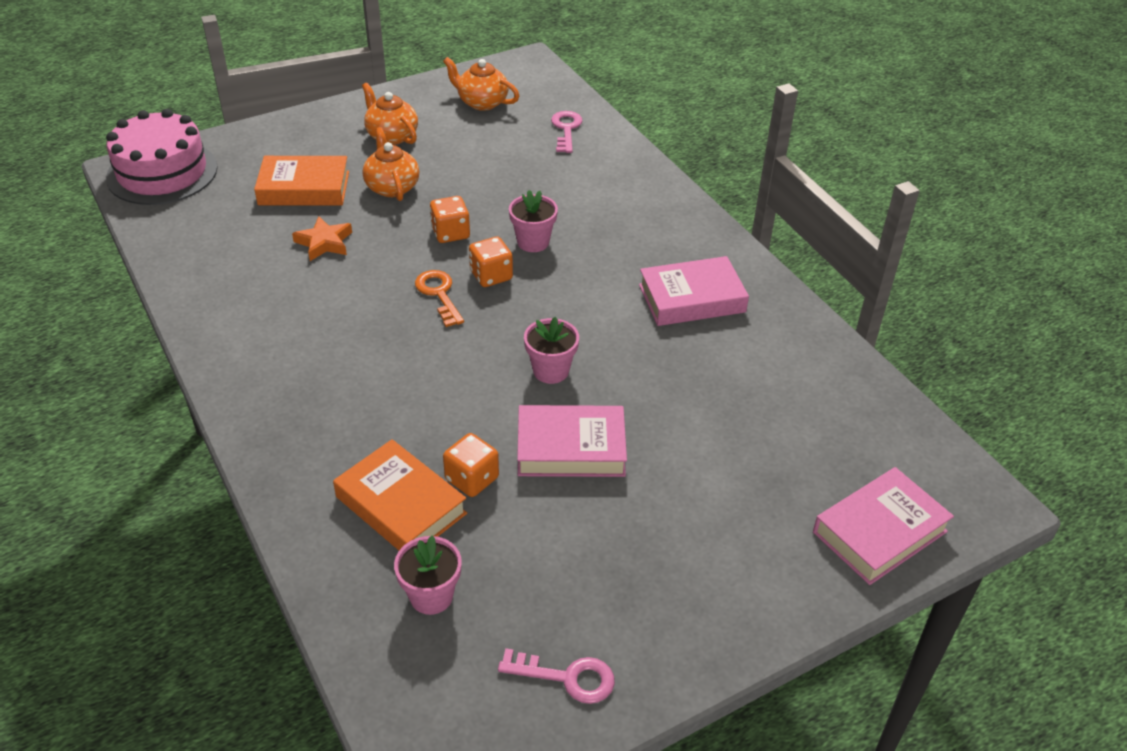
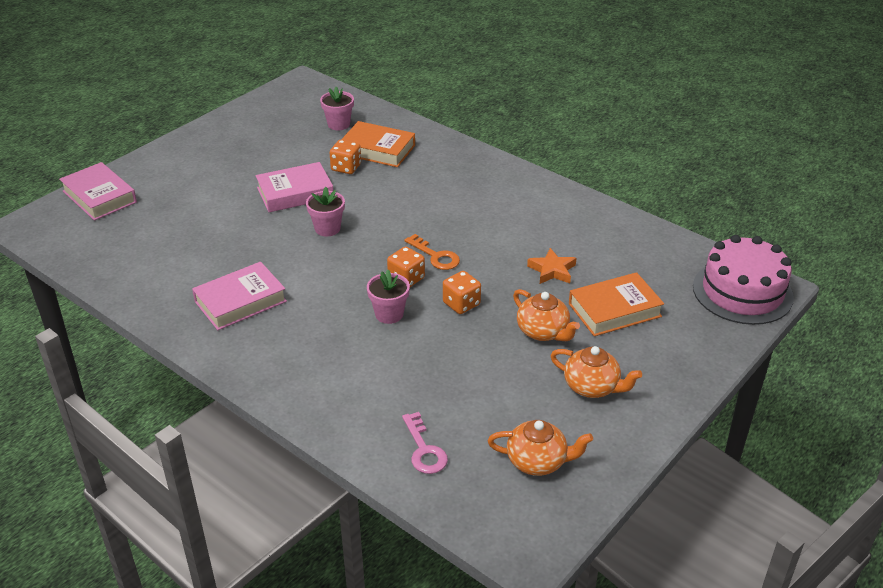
camera: 160 degrees right, 5 degrees down
(567, 677) = (260, 115): pink key -> none
(880, 532) = (99, 197): pink book -> pink book turned 75 degrees counterclockwise

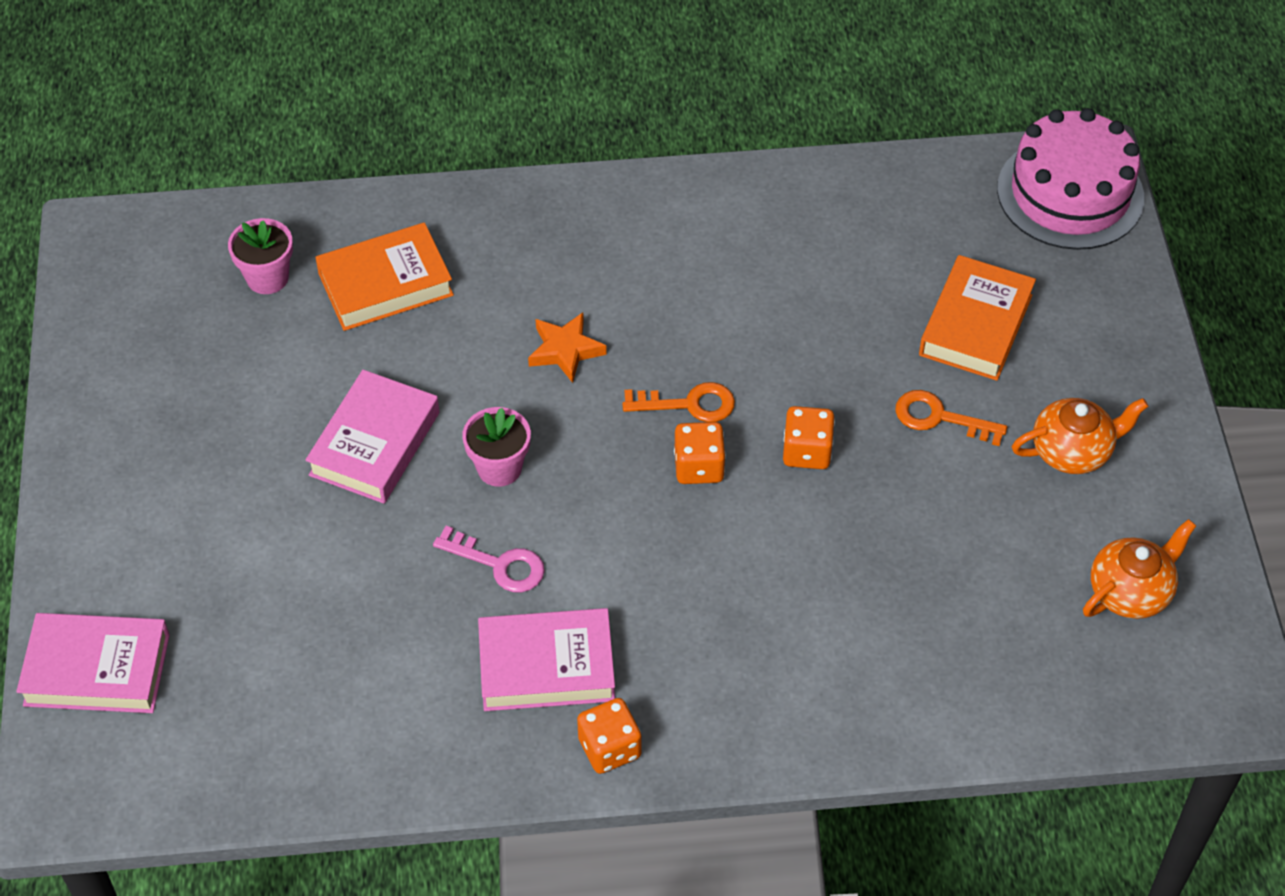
camera: 45 degrees left, 15 degrees up
(240, 301) = (546, 666): pink book -> pink book turned 75 degrees clockwise
(346, 167) = (384, 348): orange dice -> orange dice (609, 748)
(389, 314) = (746, 534): pink flower pot -> none
(424, 449) = (1010, 677): pink key -> pink key (499, 564)
(543, 332) = (940, 418): orange teapot -> orange key
(552, 270) = (845, 319): orange star -> orange star (565, 350)

